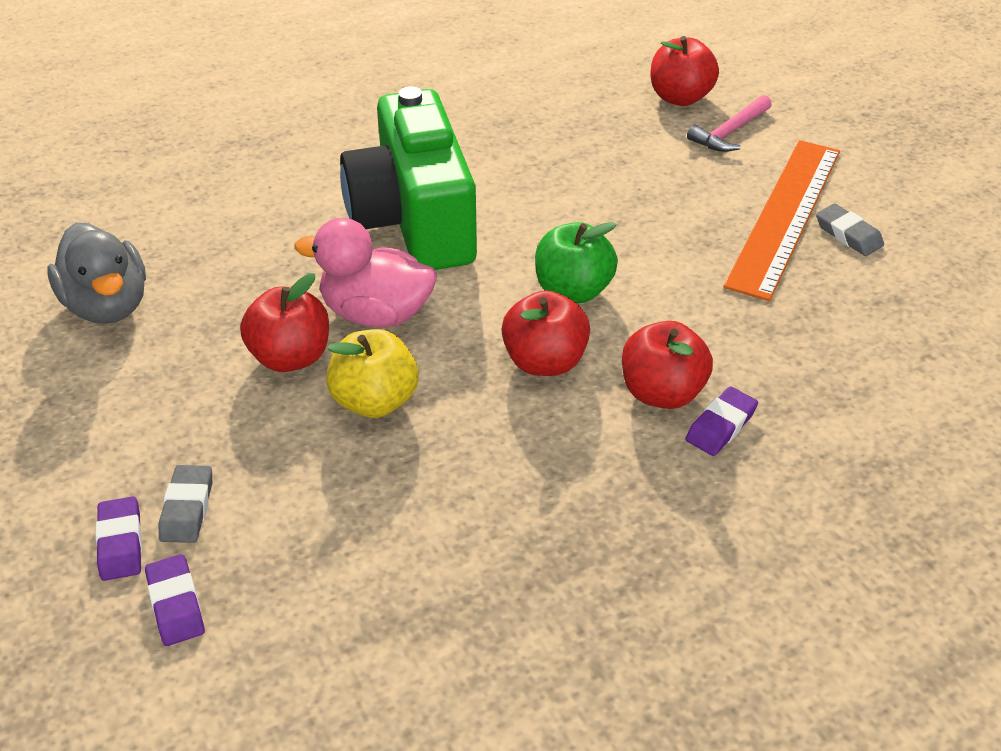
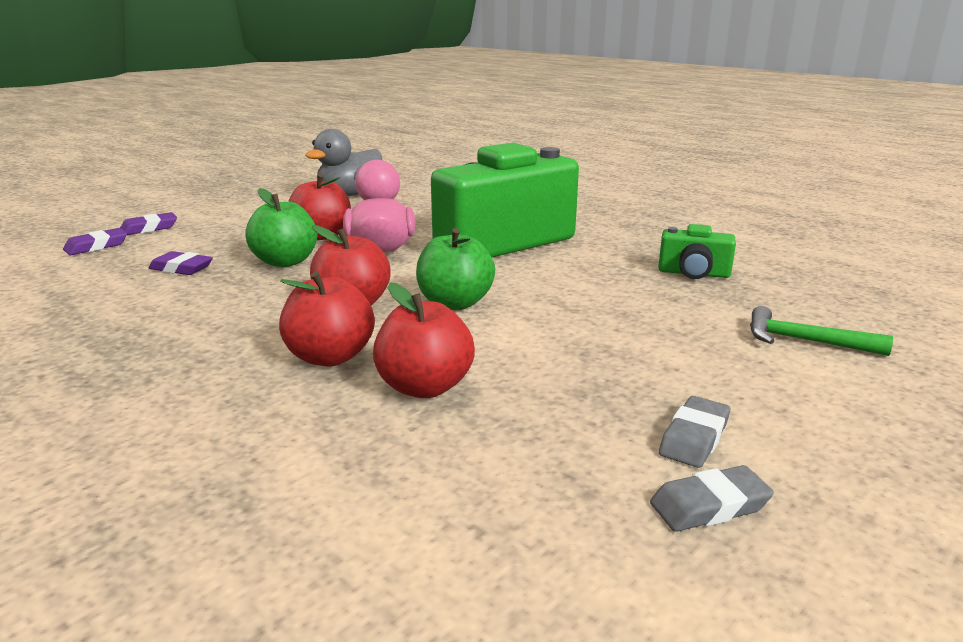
camera: 70 degrees right, 20 degrees down
(187, 508) = (176, 236): grey eraser -> grey eraser (709, 506)
(375, 401) = (285, 262): yellow apple -> green apple
(574, 130) = (693, 273): none -> green camera
(680, 97) = (828, 309): red apple -> red apple (424, 387)
(721, 426) = (289, 391): purple eraser -> purple eraser (181, 268)
(729, 132) = (804, 341): pink hammer -> green hammer
(784, 216) = (683, 390): orange ruler -> none

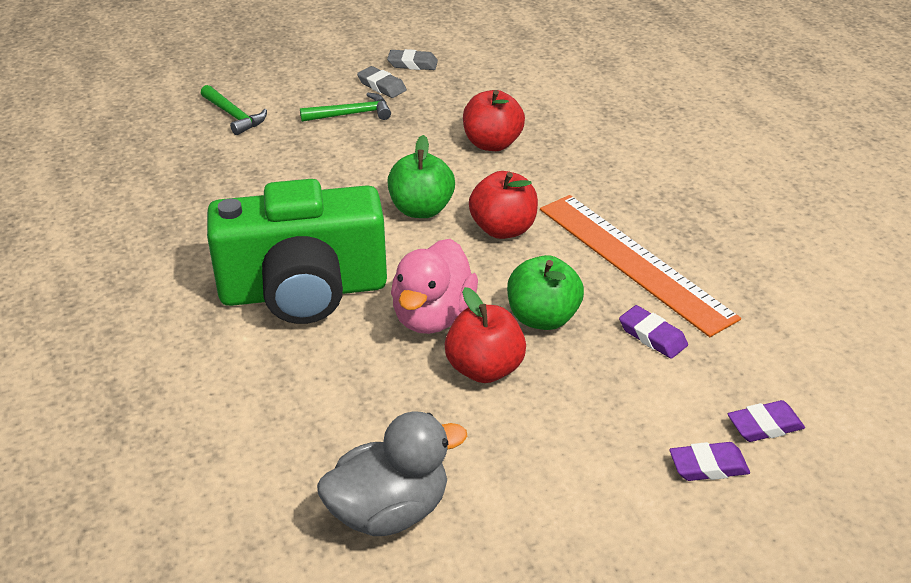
camera: 155 degrees left, 15 degrees up
(196, 308) = (633, 262): none -> orange ruler
(330, 357) = (539, 180): red apple -> none
(668, 379) = (352, 114): none -> green hammer
(693, 273) = (195, 191): green camera -> none
(694, 438) = (382, 86): grey eraser -> grey eraser turned 75 degrees clockwise

